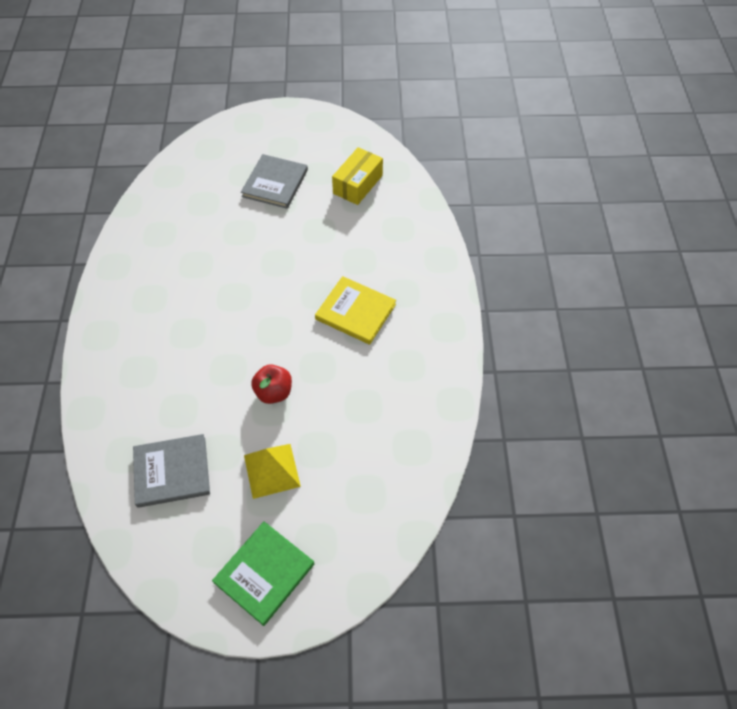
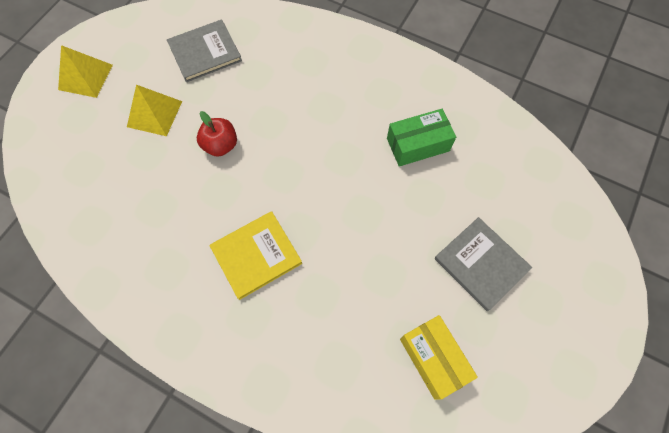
camera: 120 degrees right, 10 degrees up
(172, 472) = (205, 52): grey book -> grey book turned 45 degrees clockwise
(192, 253) = (418, 145): none -> green box
(264, 573) = (85, 77): green book -> yellow pyramid

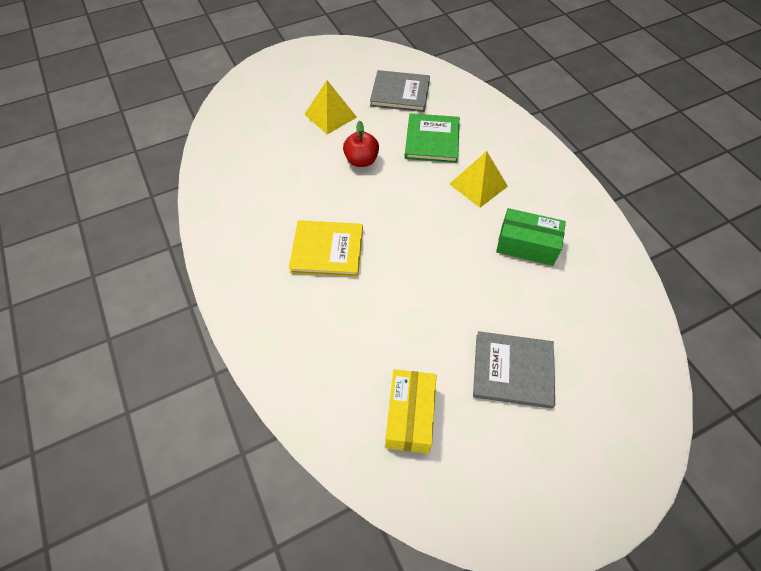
camera: 35 degrees right, 10 degrees down
(85, 77) = (302, 69): yellow pyramid -> yellow pyramid (478, 185)
(270, 87) = (432, 140): none -> green book
(481, 264) = (513, 370): grey book -> grey book turned 75 degrees counterclockwise

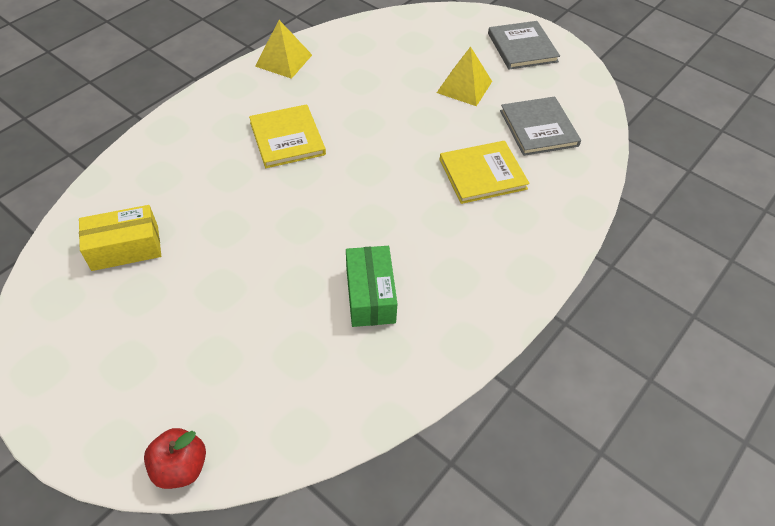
camera: 65 degrees right, 5 degrees down
(361, 161) = (415, 128): red apple -> red apple (181, 467)
(432, 140) = (482, 174): green book -> yellow book
(478, 185) = (438, 231): yellow pyramid -> yellow pyramid (283, 60)
(513, 370) = (198, 317): grey book -> grey book (522, 47)

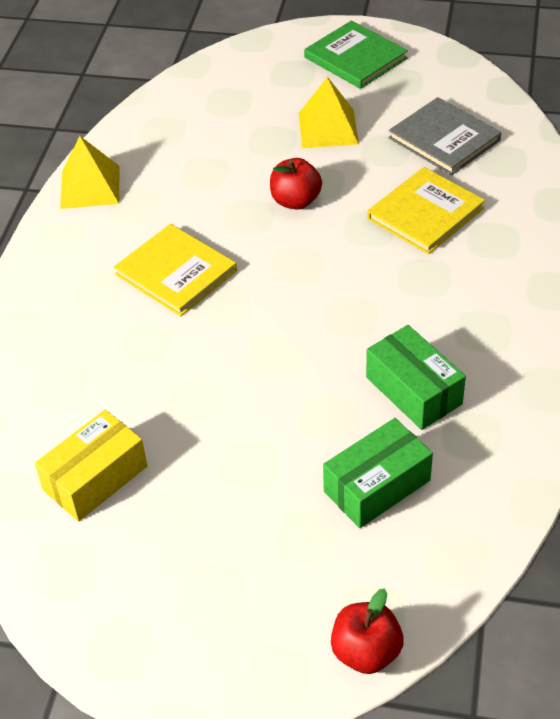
camera: 25 degrees left, 5 degrees down
(289, 350) = (377, 486): none -> green box
(402, 126) = (295, 201): none -> red apple
(522, 47) = (355, 58): grey book -> green book

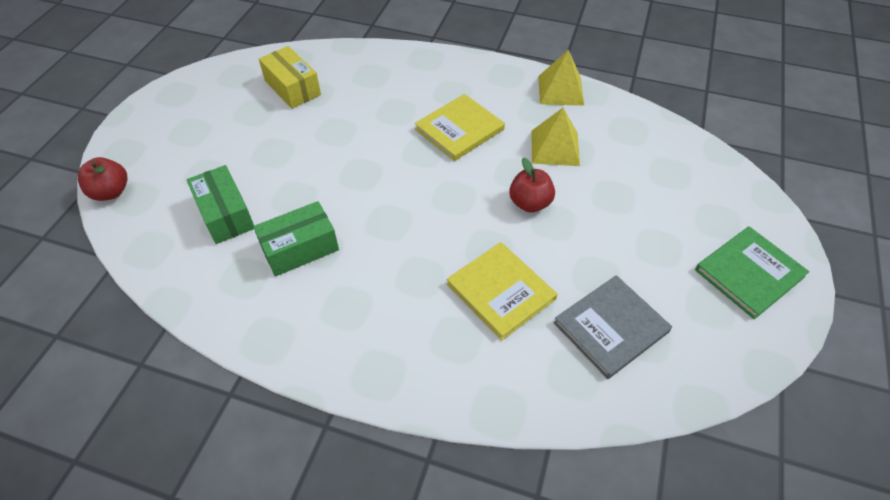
camera: 95 degrees right, 5 degrees up
(328, 128) = (630, 237): yellow pyramid -> yellow pyramid (555, 148)

